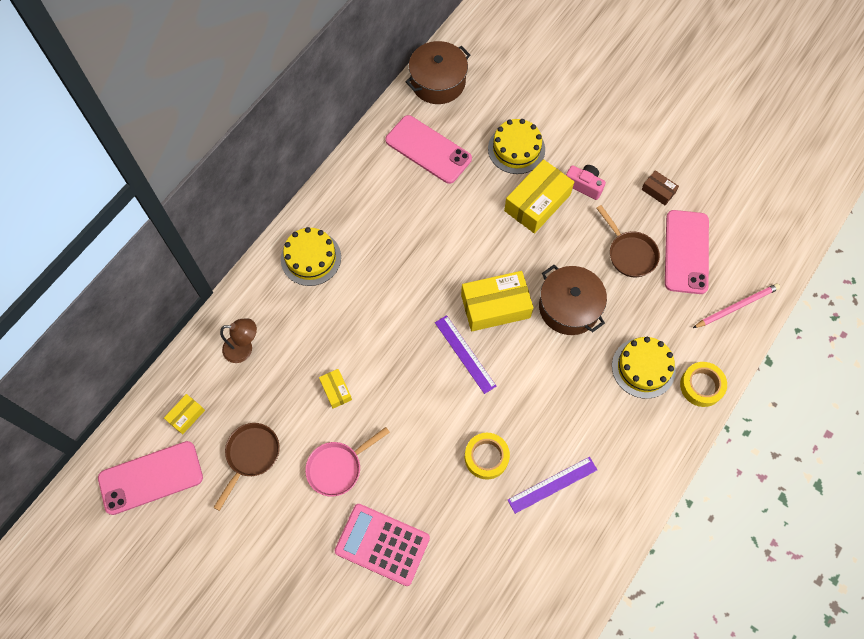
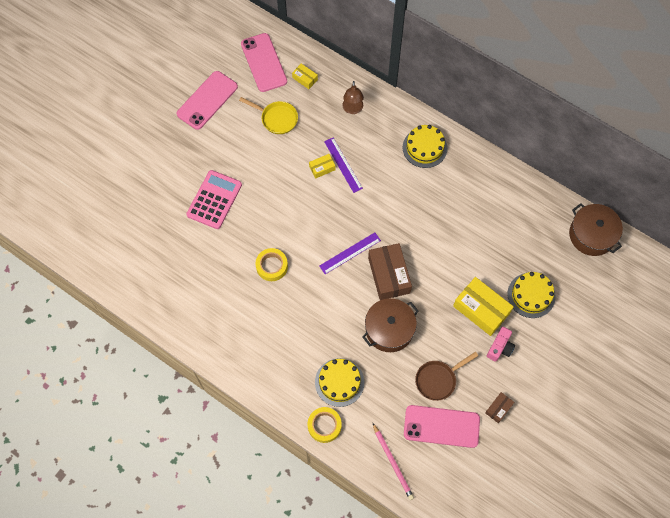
camera: 90 degrees right, 0 degrees up
(251, 456) = (276, 118): brown pan -> yellow pan
(338, 467) = (267, 171): pink pan -> none
(428, 150) = (525, 227): pink phone -> pink phone (207, 100)
(495, 306) = (389, 275): yellow box -> brown box
(552, 484) = (251, 310): purple ruler -> purple ruler (343, 164)

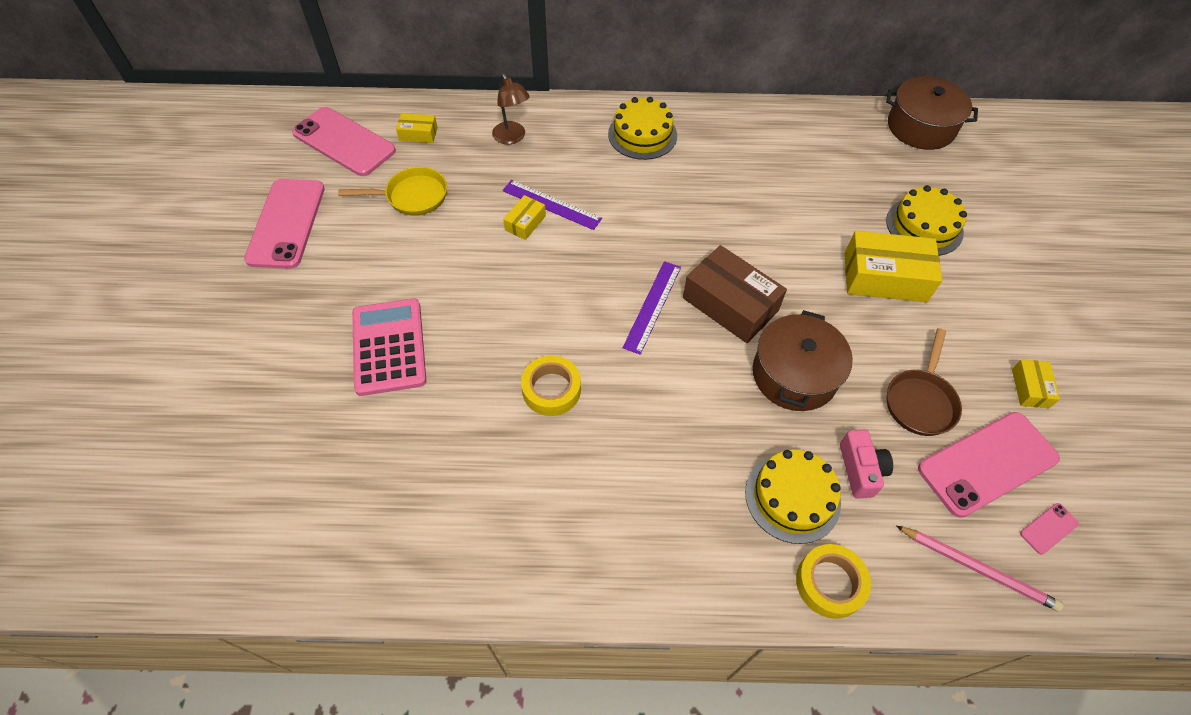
camera: 35 degrees left, 10 degrees down
(441, 469) = (1049, 528): none -> pink phone
(498, 408) = (1030, 388): brown box -> yellow box
(500, 347) = (952, 309): pink camera -> pink camera (860, 469)

